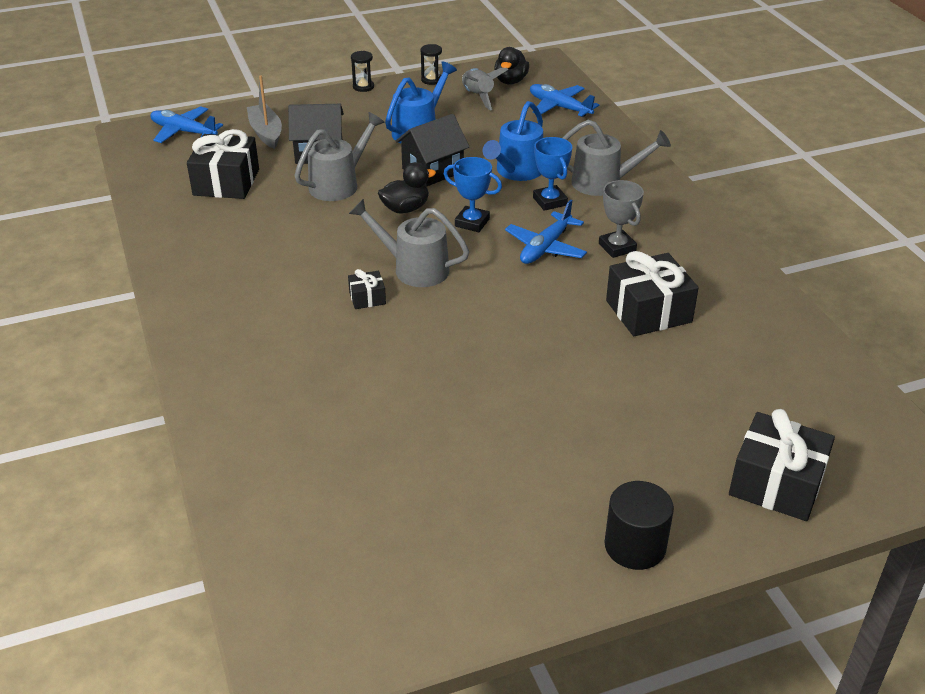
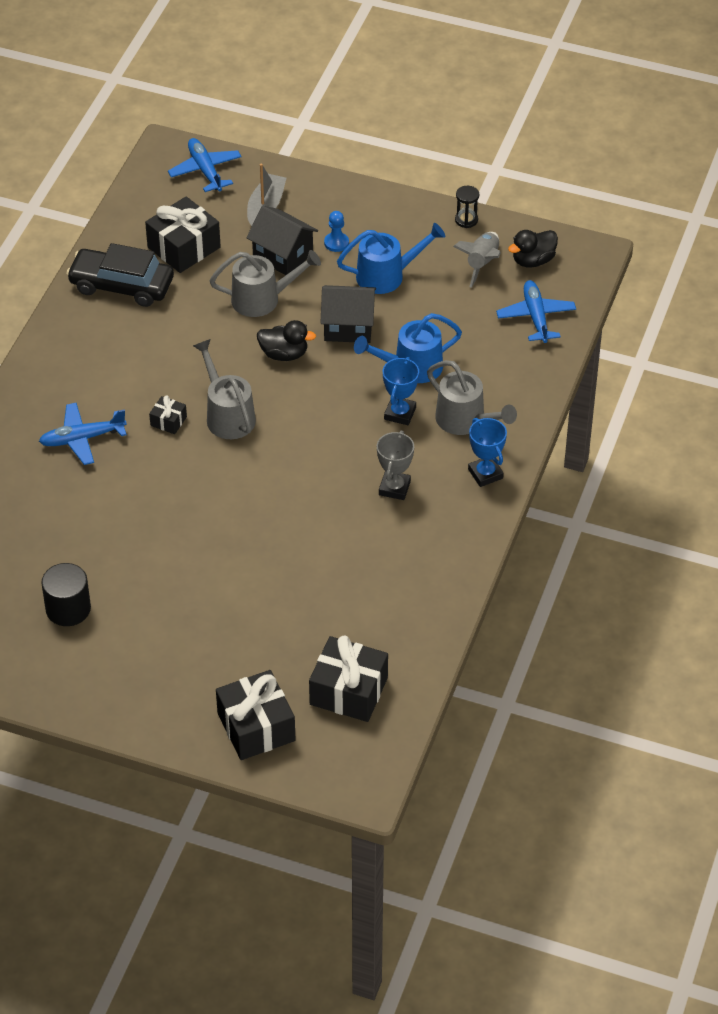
camera: 40 degrees right, 10 degrees up
(200, 229) = (121, 285): none -> black car
(352, 129) = (336, 243): none -> blue pawn
(363, 87) = (399, 196): black hourglass -> none
(472, 222) = (317, 398): blue trophy -> blue trophy (485, 474)
(545, 247) = (342, 455): blue plane -> blue plane (82, 439)
(635, 546) = (123, 703): black cylinder -> black cylinder (68, 609)
(648, 311) = (344, 556): black gift -> black gift (348, 691)

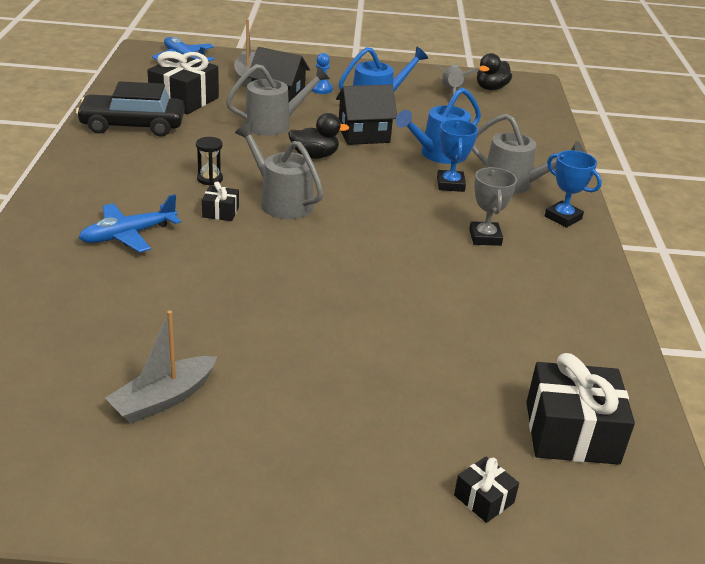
camera: 20 degrees left, 15 degrees down
(68, 609) = (163, 399): black cylinder -> grey boat
(256, 727) = (483, 499): black gift -> black gift, size x0.49
(466, 220) = (420, 71): black hourglass -> black hourglass (210, 179)
(536, 317) = (520, 117): blue plane -> none

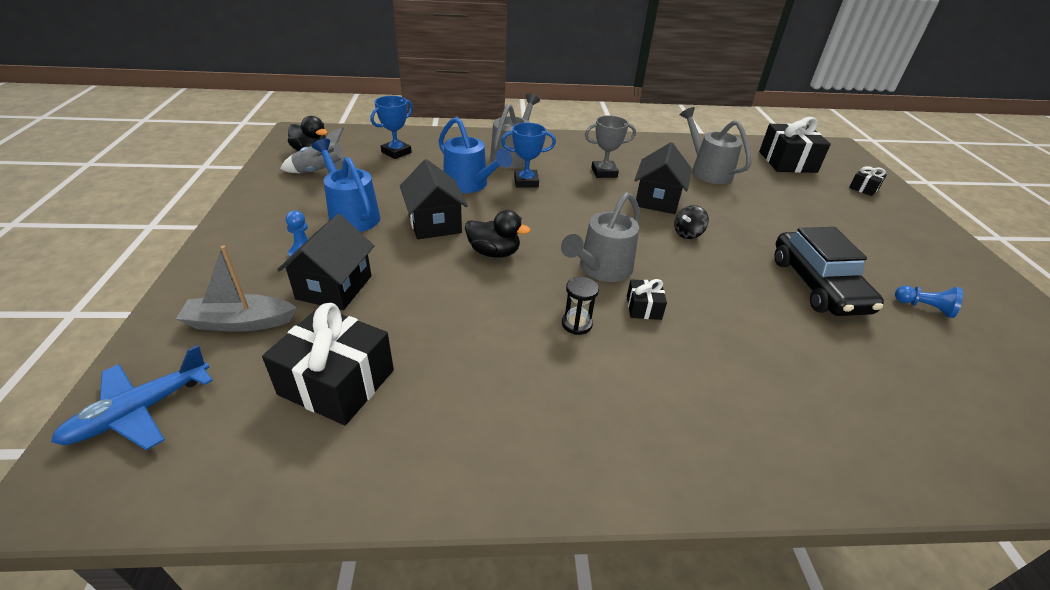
camera: 95 degrees left, 5 degrees up
(128, 235) = (732, 372): blue plane -> none
(133, 125) = (441, 429): black car -> black car (817, 285)
(163, 399) = (924, 307): grey boat -> blue pawn
(274, 124) = (416, 285): grey watering can -> grey watering can (707, 171)
(314, 156) = (494, 252): black duck -> black duck turned 120 degrees clockwise
(339, 265) = (687, 234): none -> black spinning top
(418, 262) = (657, 200): none -> black house
(563, 217) = (558, 143): blue trophy -> blue trophy (396, 152)

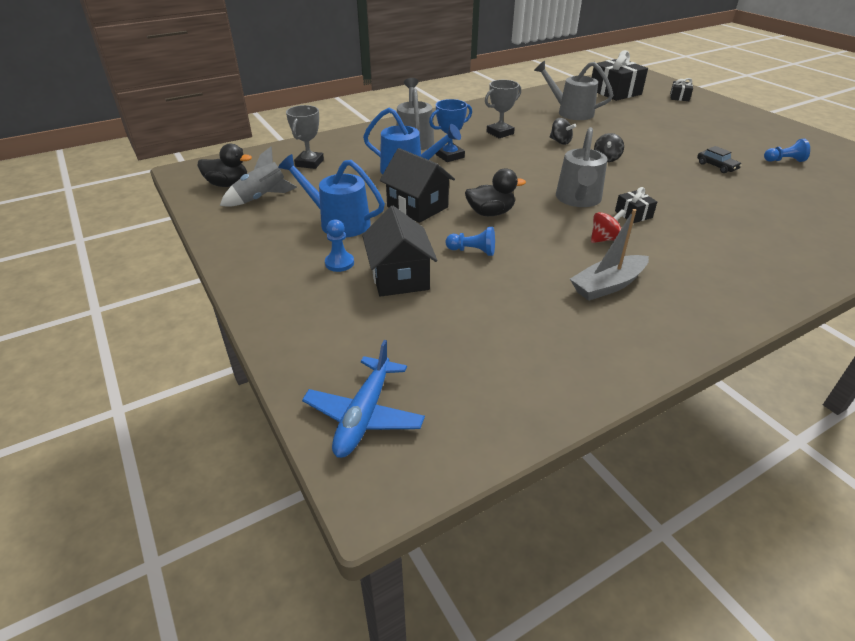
camera: 25 degrees left, 0 degrees up
(240, 322) = (356, 328): grey boat -> grey boat (608, 285)
(337, 382) = (490, 335): black gift -> none
(396, 152) = (309, 163): blue trophy -> grey trophy
(429, 286) = (472, 251): none -> blue pawn
(576, 324) = (604, 239): black hourglass -> red spinning top
(657, 200) = (560, 142): black house -> black spinning top
(817, 285) = (716, 166): black car -> black car, size x0.44

